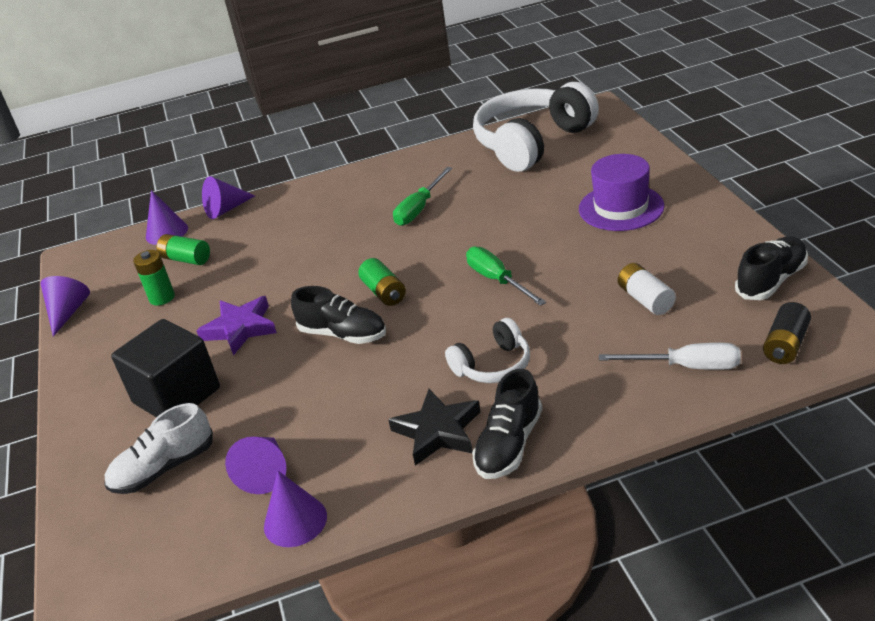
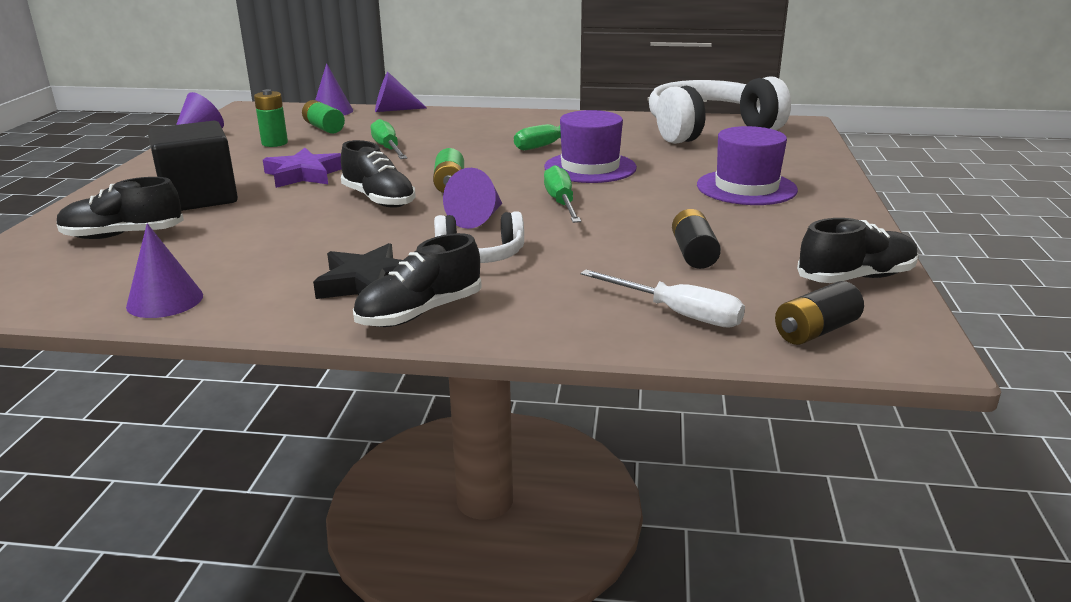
camera: 20 degrees right, 10 degrees down
(164, 468) = (123, 235): white shoe -> black shoe
(265, 473) = (190, 263): purple cone -> purple cone (478, 218)
(280, 266) = (388, 149): none -> green screwdriver
(480, 227) = (590, 167): none -> purple hat
(645, 299) = (694, 254): white battery -> black battery

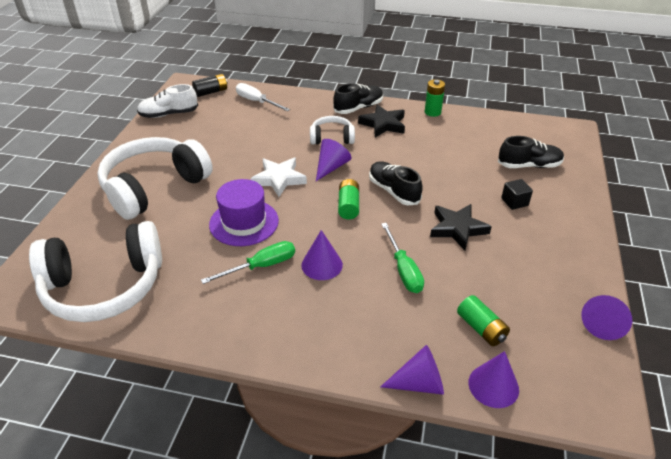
camera: 175 degrees left, 15 degrees up
(165, 300) = (468, 120): purple cone -> purple cone (322, 265)
(199, 197) = (514, 202): black cube -> black cube, size x0.45
(274, 143) = (512, 292): green battery -> green battery (432, 112)
(304, 174) = (457, 229): purple star -> black star
(561, 203) = (279, 179): green screwdriver -> white star
(694, 254) = (228, 132): black battery -> none
(746, 188) = (154, 187): purple hat -> white headphones
(856, 278) = (169, 114): black shoe -> white shoe

